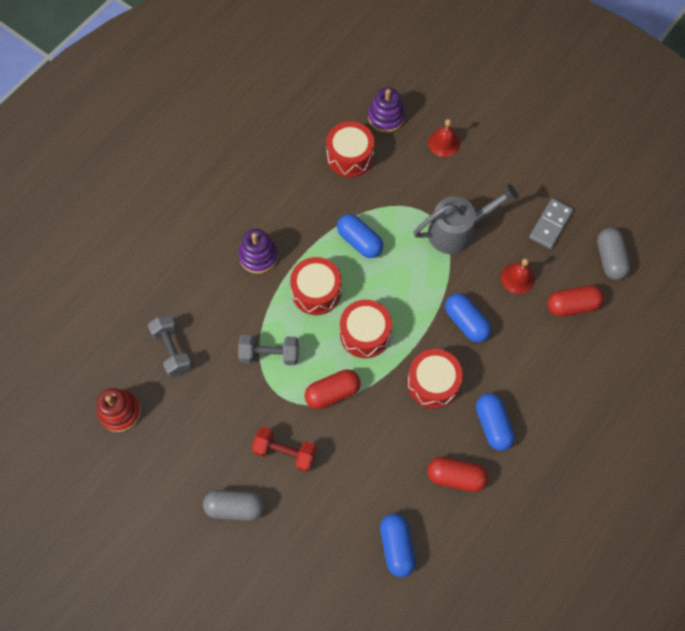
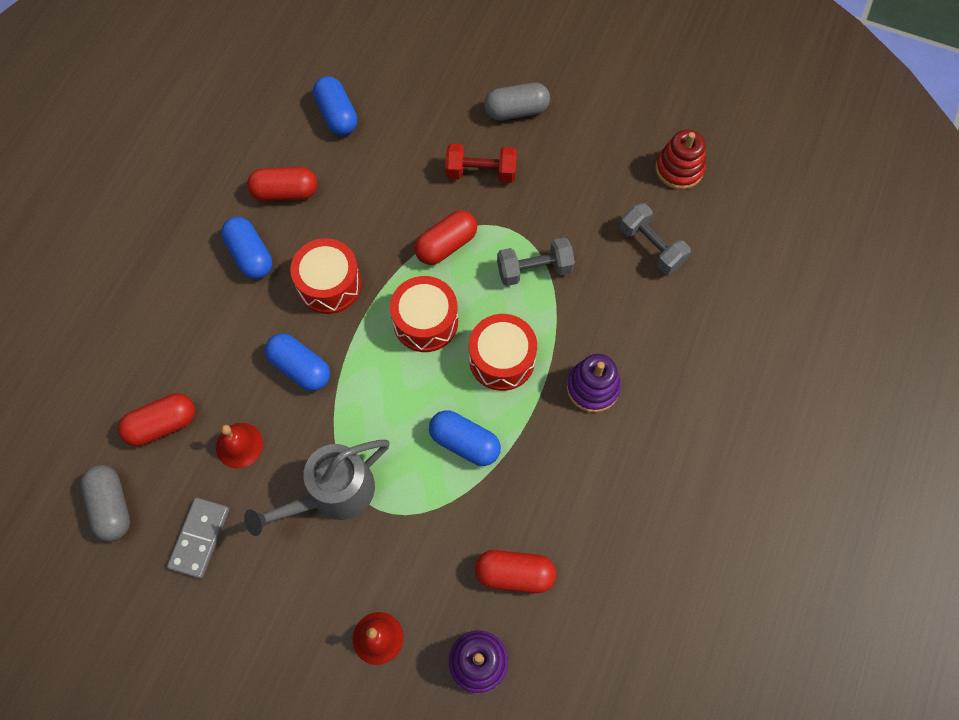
camera: 165 degrees right, 0 degrees up
(350, 156) = (514, 574): red drum -> red capsule

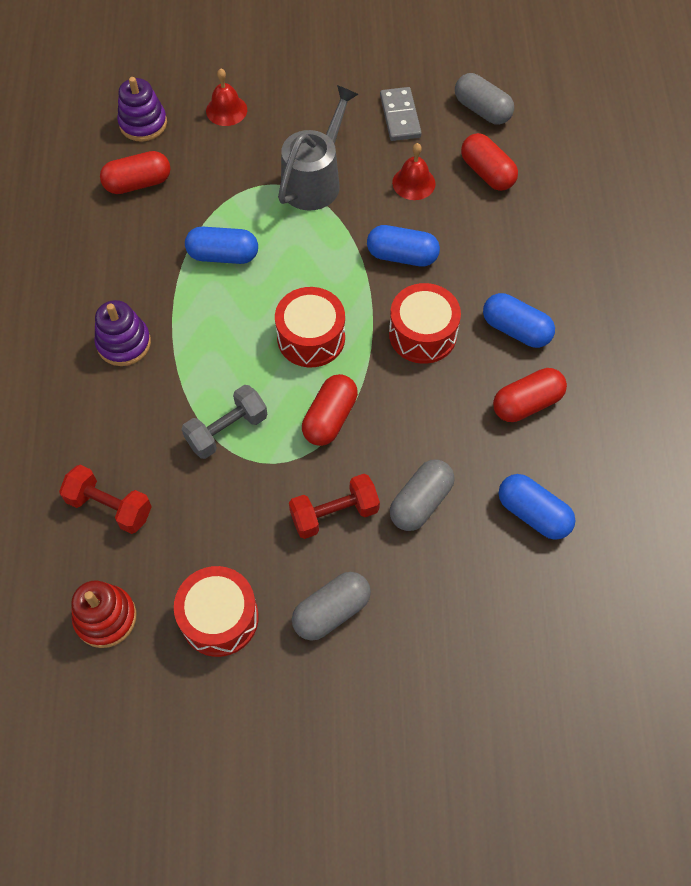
camera: 155 degrees right, 5 degrees down
(162, 424) = (487, 173): red capsule -> red capsule turned 75 degrees counterclockwise
(412, 155) = (421, 502): none -> grey capsule
(502, 359) = (221, 334): red drum -> red drum (219, 618)
(651, 246) = (110, 507): grey dumbbell -> red dumbbell

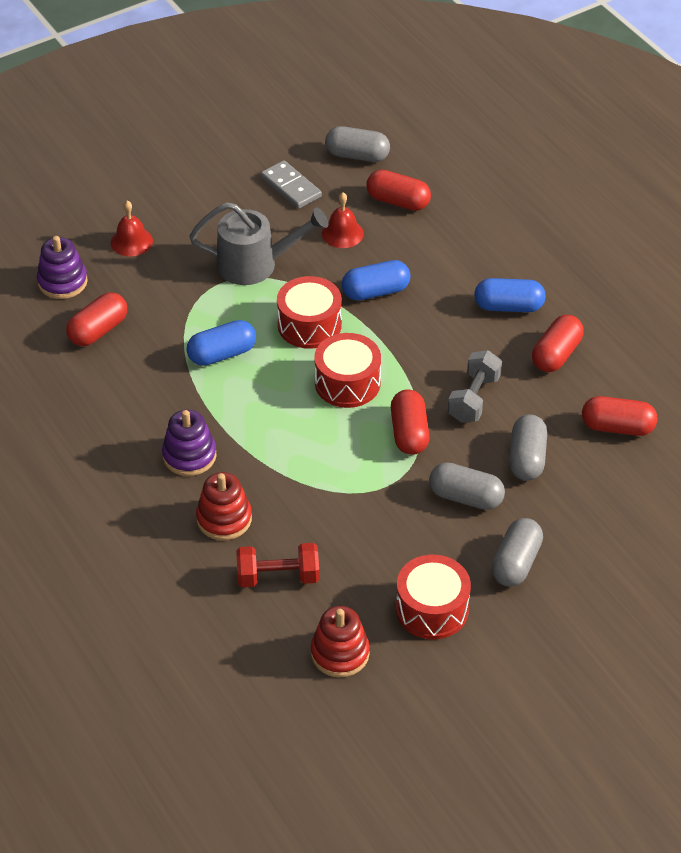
camera: 30 degrees left, 15 degrees down
(107, 422) = (224, 519): none -> red stacking toy
(227, 430) = (331, 479): grey dumbbell -> grey dumbbell (473, 398)
(315, 180) = (256, 264): grey watering can -> grey watering can turned 90 degrees clockwise
(334, 514) = (465, 497): red dumbbell -> grey capsule
(422, 334) = (437, 341): red drum -> red drum (309, 325)
(533, 513) = (617, 427): blue capsule -> red capsule

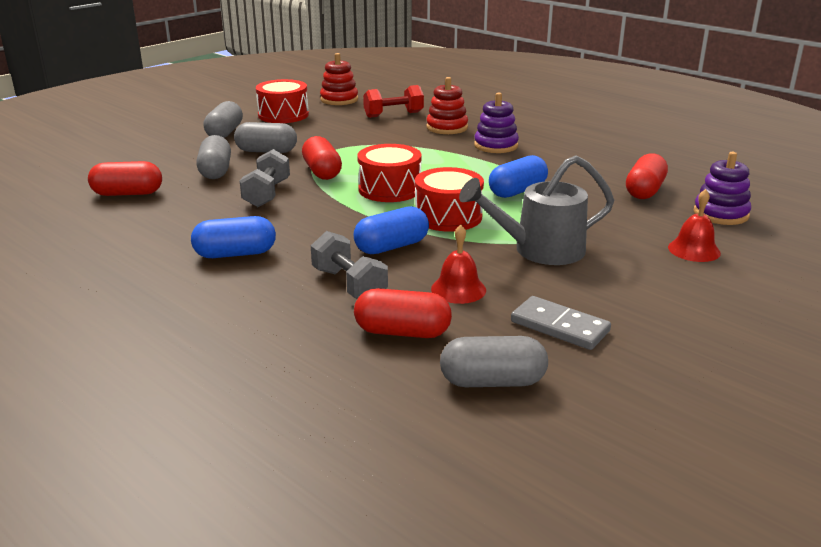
camera: 165 degrees right, 20 degrees down
(422, 253) = (349, 285): none -> grey dumbbell
(556, 354) = (182, 227): red capsule -> none

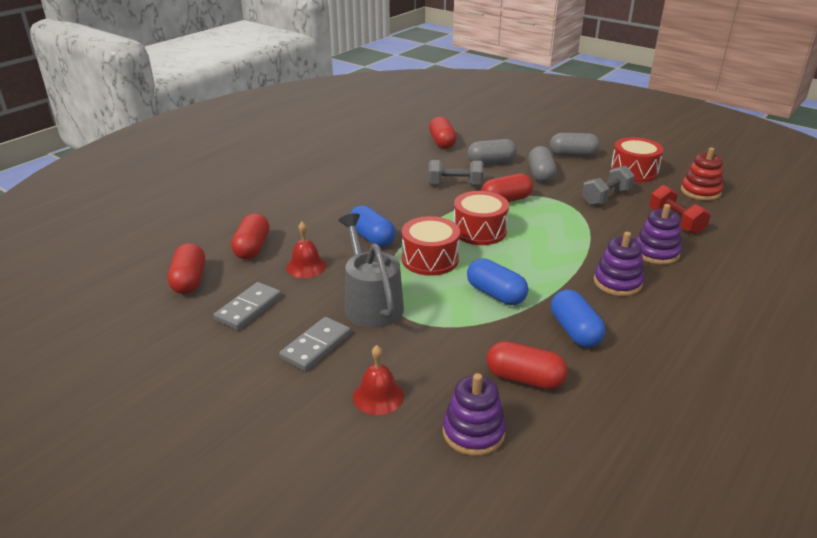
camera: 85 degrees right, 5 degrees up
(235, 254) = (357, 186): blue capsule -> blue capsule (575, 331)
(349, 285) = (314, 226): grey dumbbell -> grey dumbbell (606, 197)
(447, 127) = (656, 253): red stacking toy -> purple stacking toy
(492, 381) = (189, 280): grey capsule -> red capsule
(626, 280) = (316, 346): none -> grey domino

